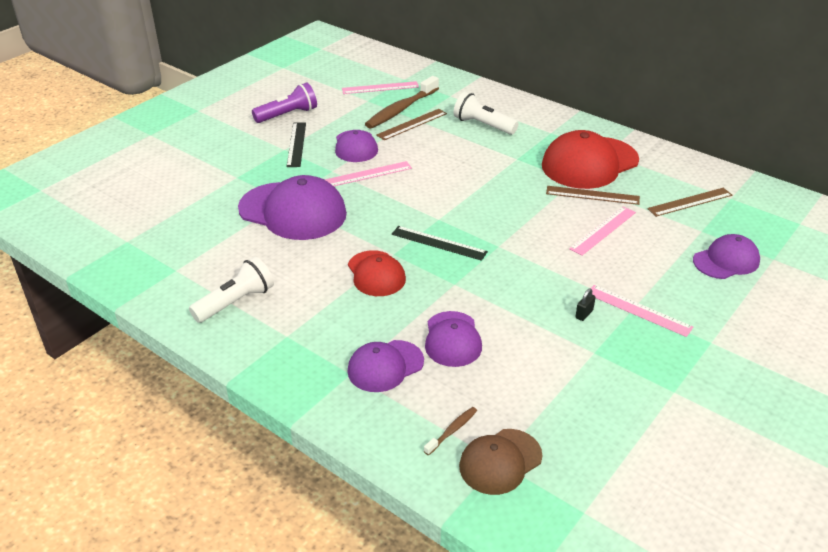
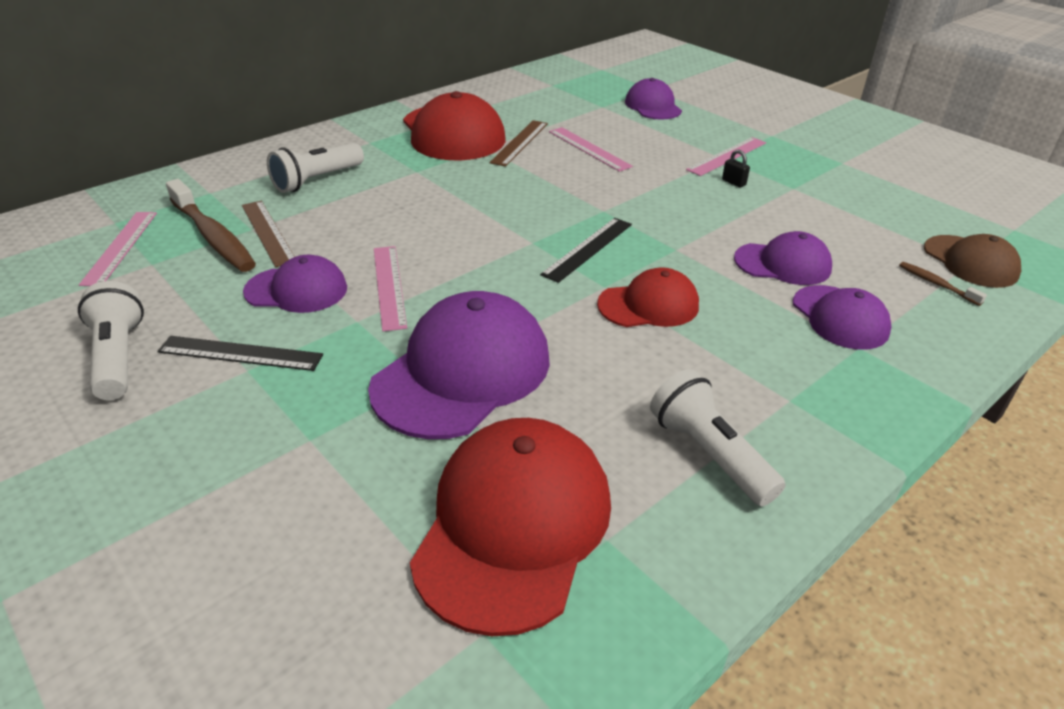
camera: 80 degrees left, 0 degrees up
(184, 241) = (513, 525): none -> red cap
(287, 115) = (118, 357): purple flashlight -> white flashlight
(690, 202) = (552, 101): brown ruler -> none

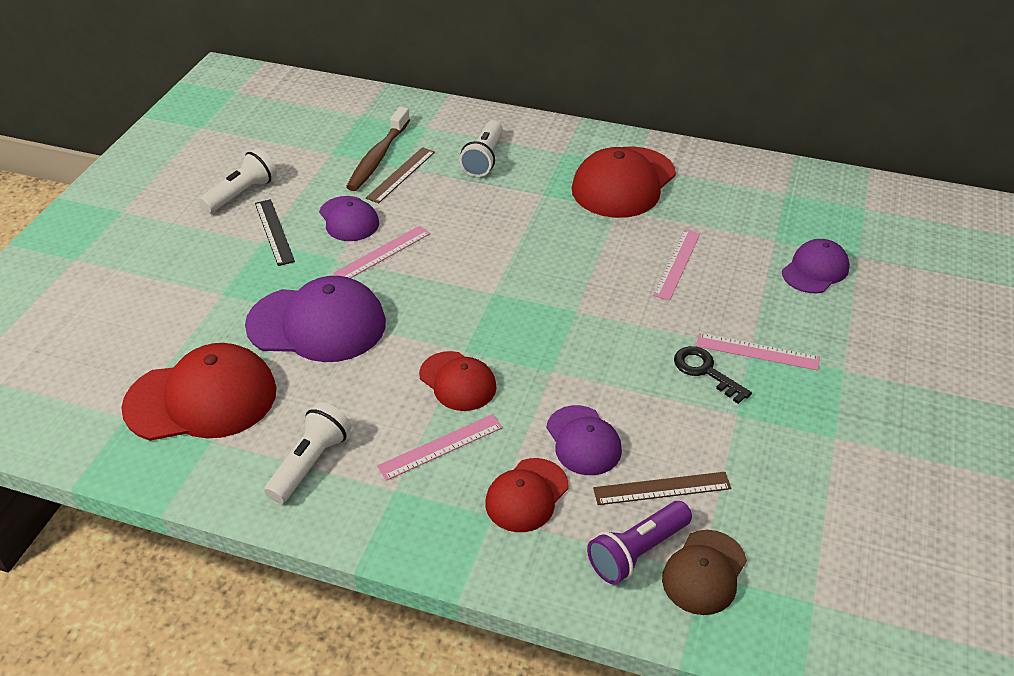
camera: 60 degrees right, 5 degrees up
(120, 247) = (338, 133): pink ruler -> pink ruler (441, 446)
(317, 180) = (484, 159): white flashlight -> white flashlight turned 90 degrees counterclockwise
(519, 142) = (645, 223): brown ruler -> brown ruler (662, 488)
(588, 249) = (509, 323): black ruler -> none
(733, 182) = (705, 371): black padlock -> black key
(840, 317) = (526, 495): purple cap -> red cap
(936, 284) = (637, 551): brown toothbrush -> purple flashlight

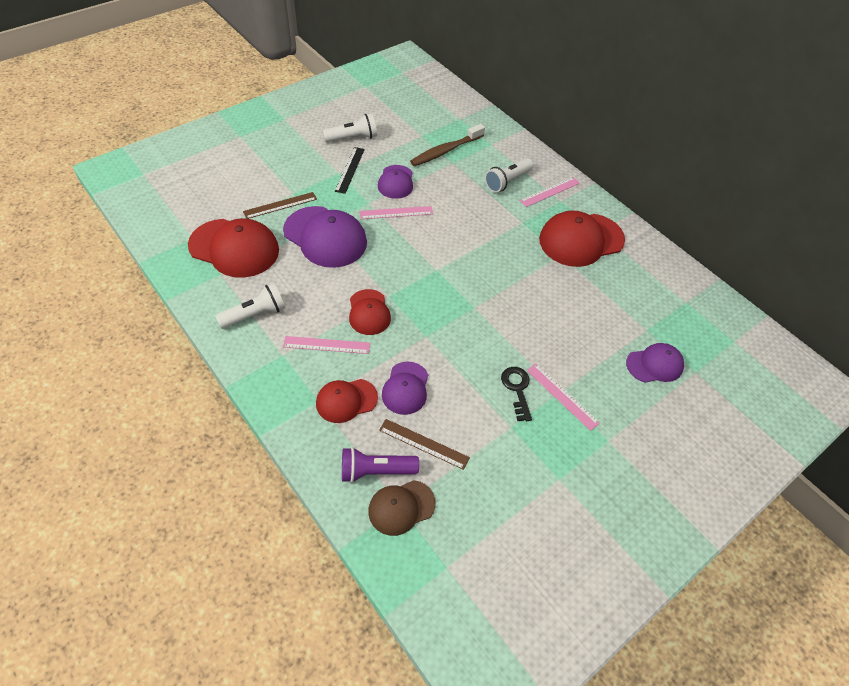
camera: 30 degrees right, 10 degrees up
(401, 175) = (449, 168): brown ruler -> brown ruler (280, 205)
(677, 264) = (565, 311): pink ruler -> pink ruler (550, 192)

